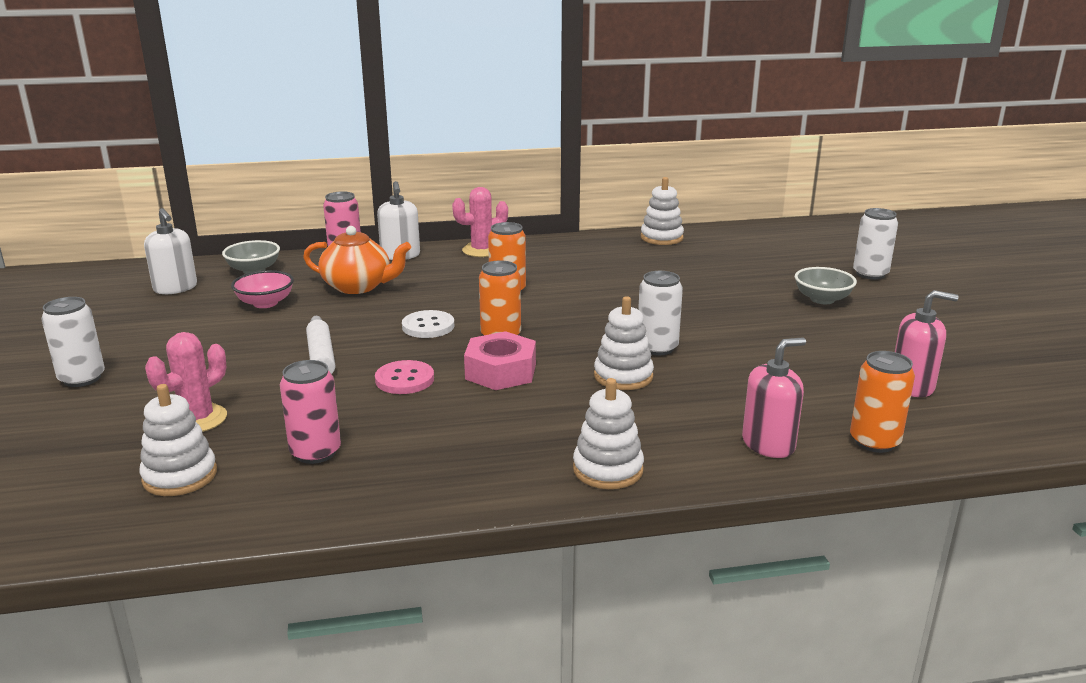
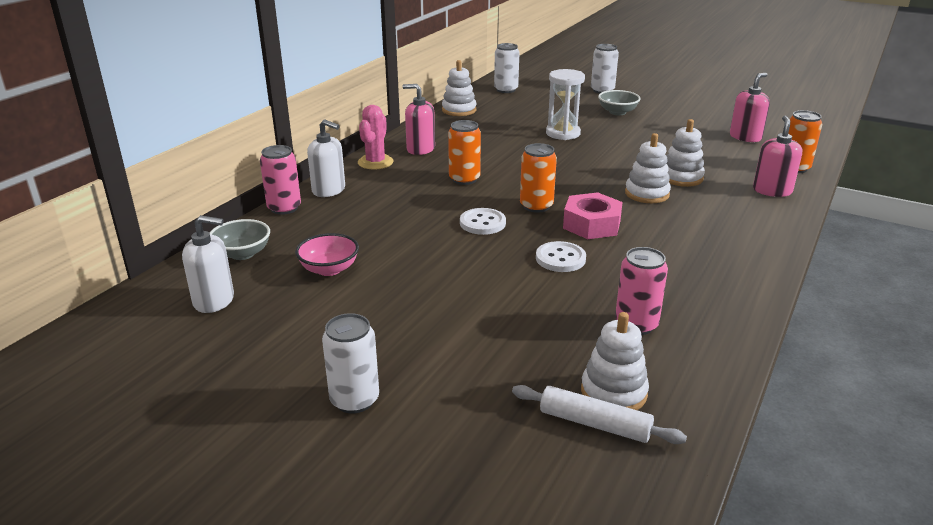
camera: 50 degrees left, 5 degrees up
(197, 419) = (521, 360): pink cactus -> none
(321, 357) = (477, 277): white rolling pin -> white rolling pin (594, 424)
(358, 286) = (363, 224): orange teapot -> none
(404, 379) = (560, 259): pink button -> white button
(540, 255) = (420, 149): none -> pink soap dispenser
(608, 469) = (759, 240): white stacking toy -> white stacking toy (681, 178)
(657, 348) = (621, 171): white can -> white can (506, 90)
(701, 294) = (563, 133): none -> white hourglass

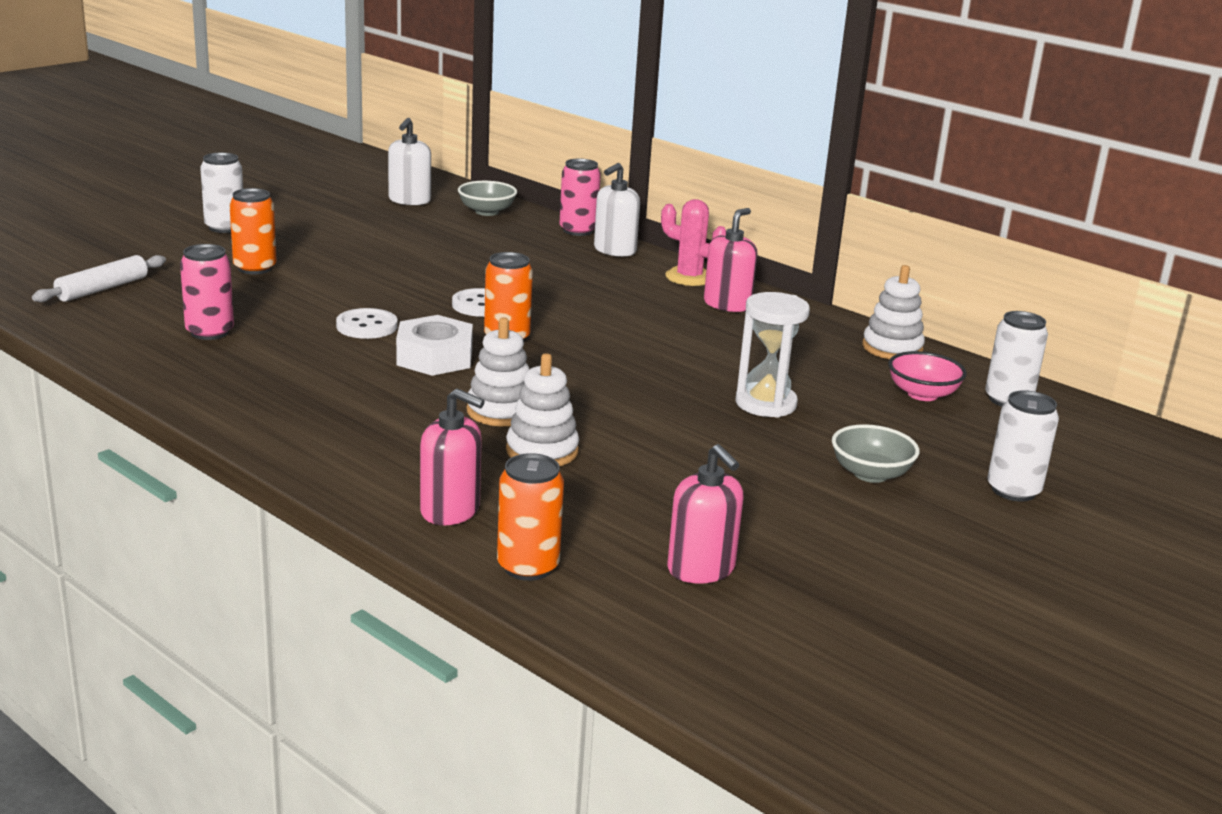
camera: 100 degrees right, 5 degrees down
(329, 269) = (430, 236): pink bowl -> pink bowl (922, 394)
(464, 179) = (612, 314): orange can -> orange can (255, 268)
(591, 224) = (434, 358): pink nut -> white nut
(613, 392) = (128, 302): white stacking toy -> none

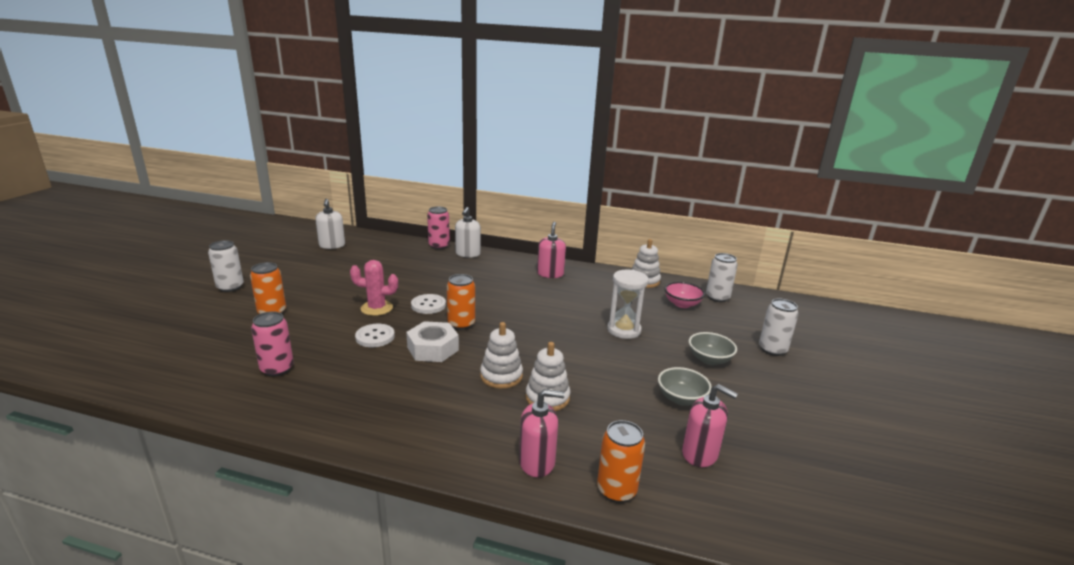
camera: 25 degrees left, 0 degrees up
(102, 289) = (174, 354): white rolling pin -> none
(487, 212) = (381, 244): grey bowl -> grey bowl (681, 399)
(689, 277) = (518, 262): pink cactus -> pink cactus (377, 308)

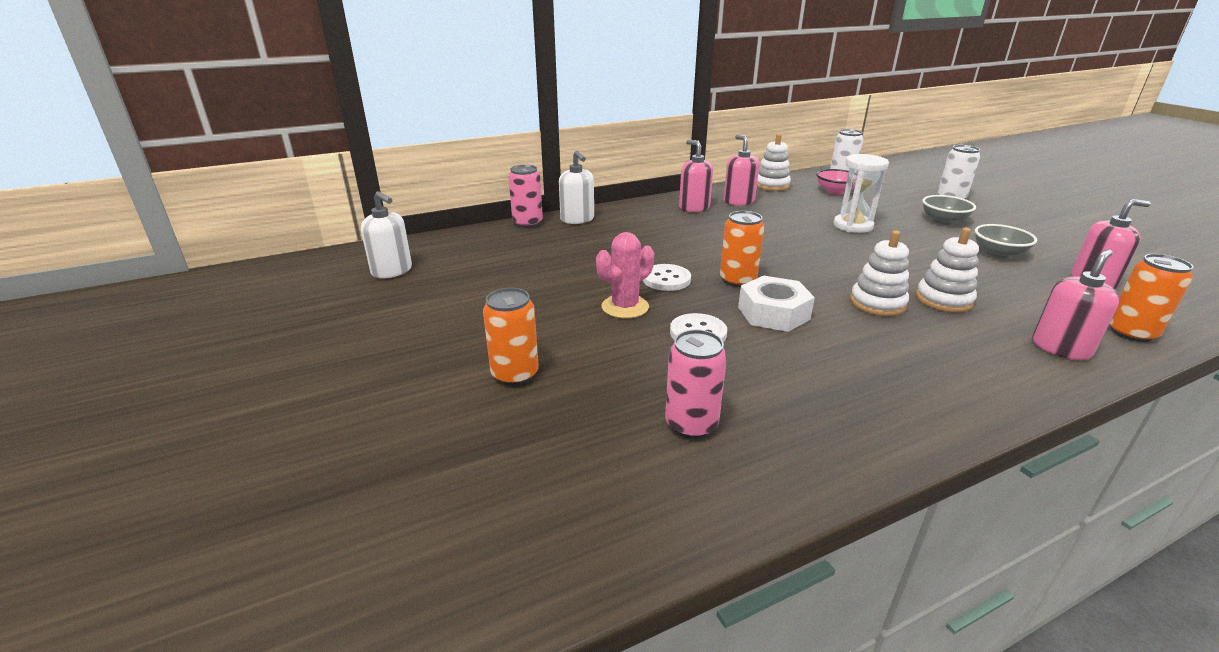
camera: 40 degrees left, 5 degrees up
(230, 287) = (368, 379): white can -> none
(590, 282) = (738, 201): none -> pink soap dispenser

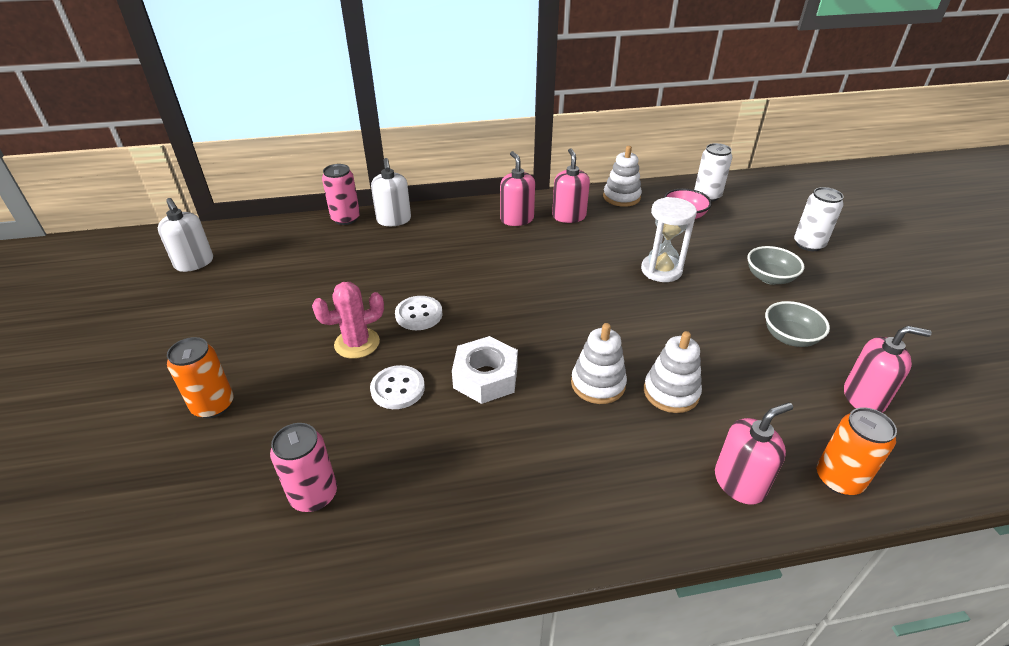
camera: 15 degrees right, 10 degrees up
(737, 280) = (484, 327): orange can -> none

